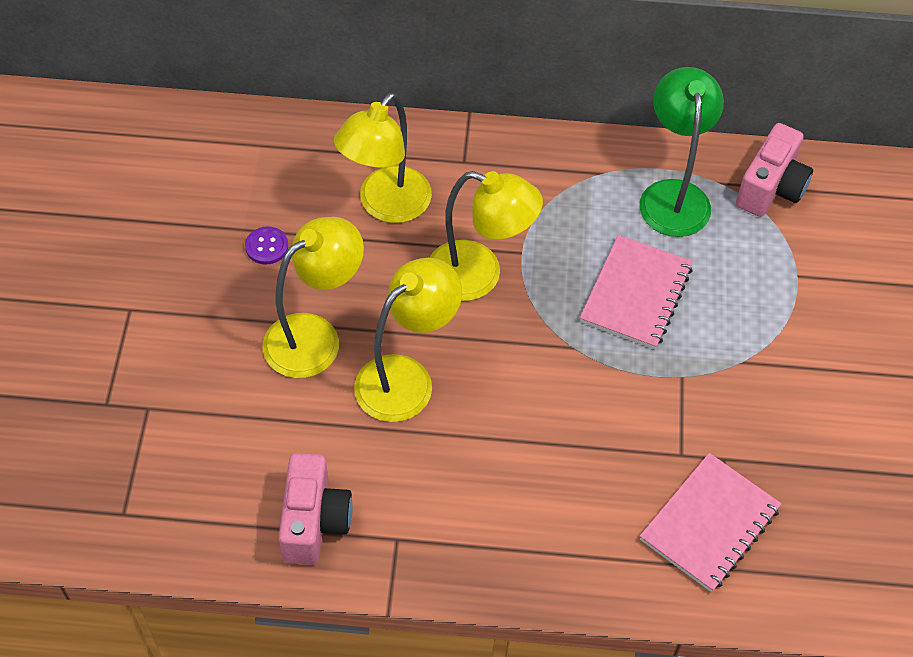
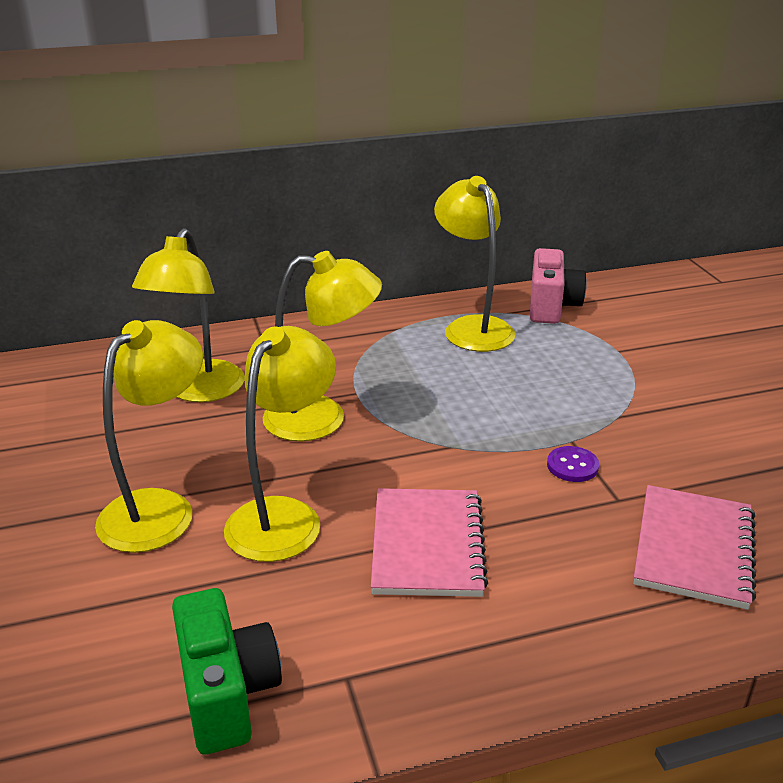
camera: 20 degrees left, 25 degrees down
(266, 246) = (75, 449): purple button -> purple button (572, 466)
(314, 521) = (227, 692): pink camera -> green camera
(636, 294) = (485, 395): pink notebook -> pink notebook (427, 545)
(673, 195) = (472, 327): green lamp -> yellow lamp

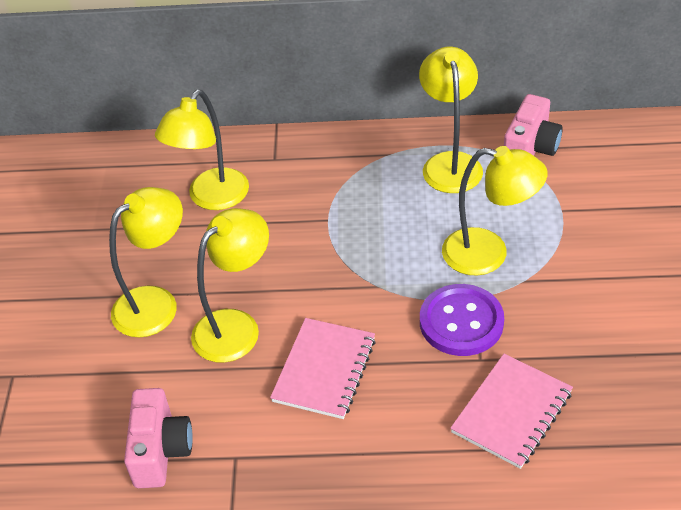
camera: 20 degrees right, 15 degrees up
(227, 692) = (161, 451): green camera -> pink camera
(322, 418) = (293, 241): yellow lamp -> yellow lamp (489, 254)
(572, 466) = (461, 322): purple button -> purple button, size x2.11

